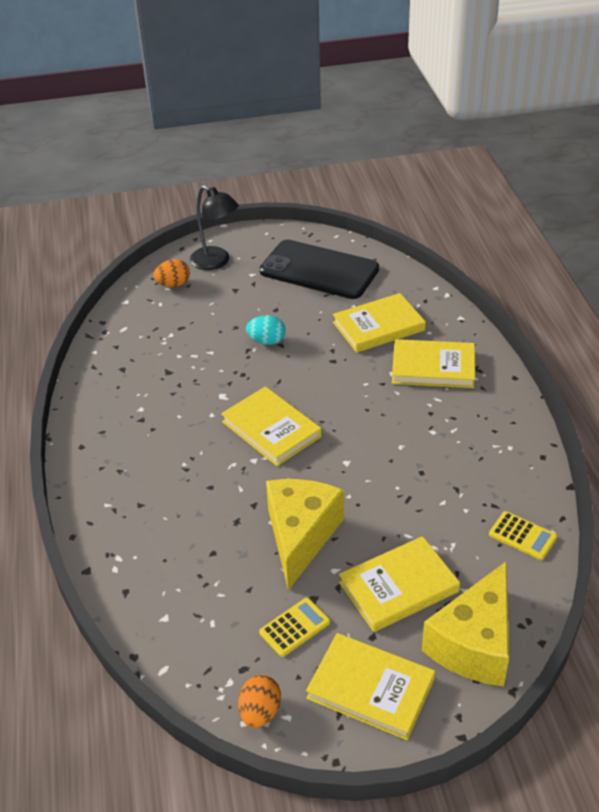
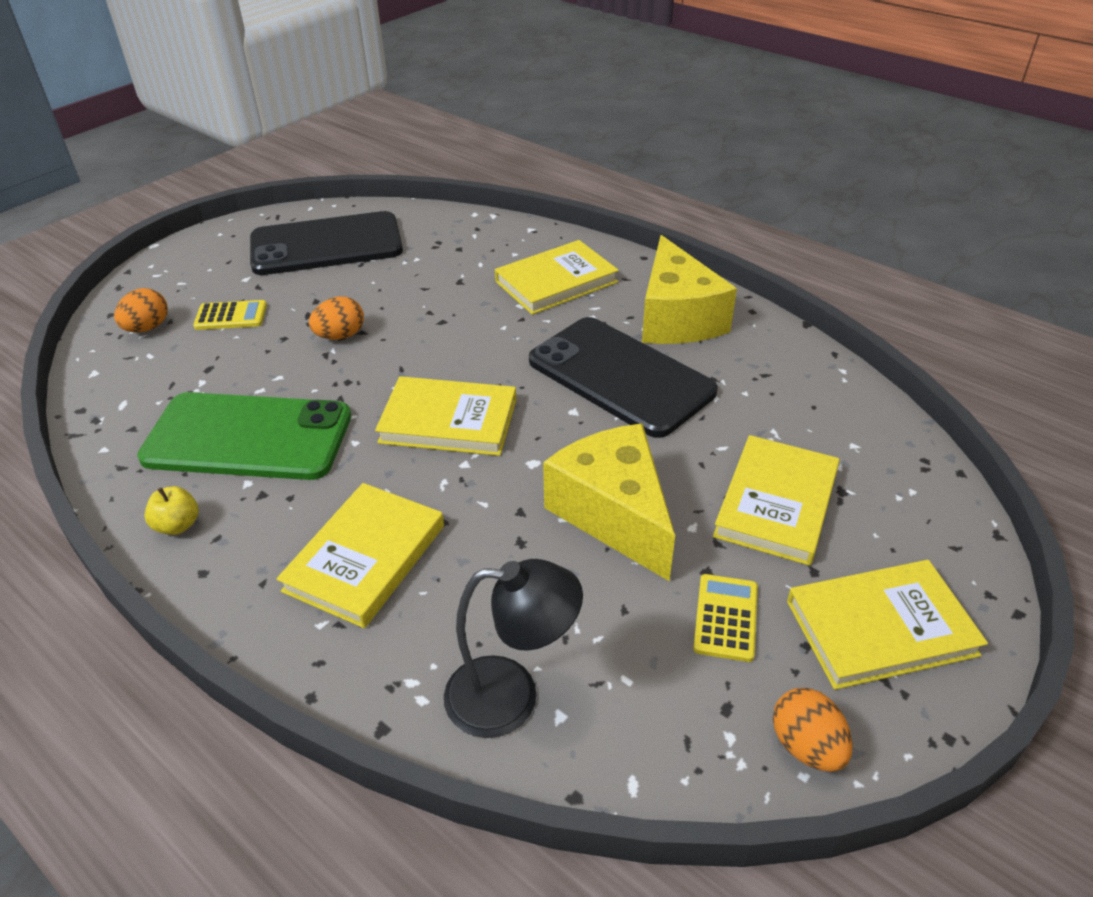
camera: 40 degrees left, 0 degrees up
(91, 414) = (178, 525): none -> yellow apple
(163, 382) = (248, 437): none -> green phone
(216, 262) = (183, 284): black lamp -> black lamp (511, 696)
(267, 341) = (340, 336): turquoise egg -> orange egg
(378, 326) = (455, 269): yellow book -> yellow book (365, 558)
(399, 455) = (620, 376): none -> black phone
(474, 643) = (910, 512): yellow cheese -> yellow cheese (677, 318)
(522, 536) = (823, 387): yellow calculator -> yellow calculator (231, 316)

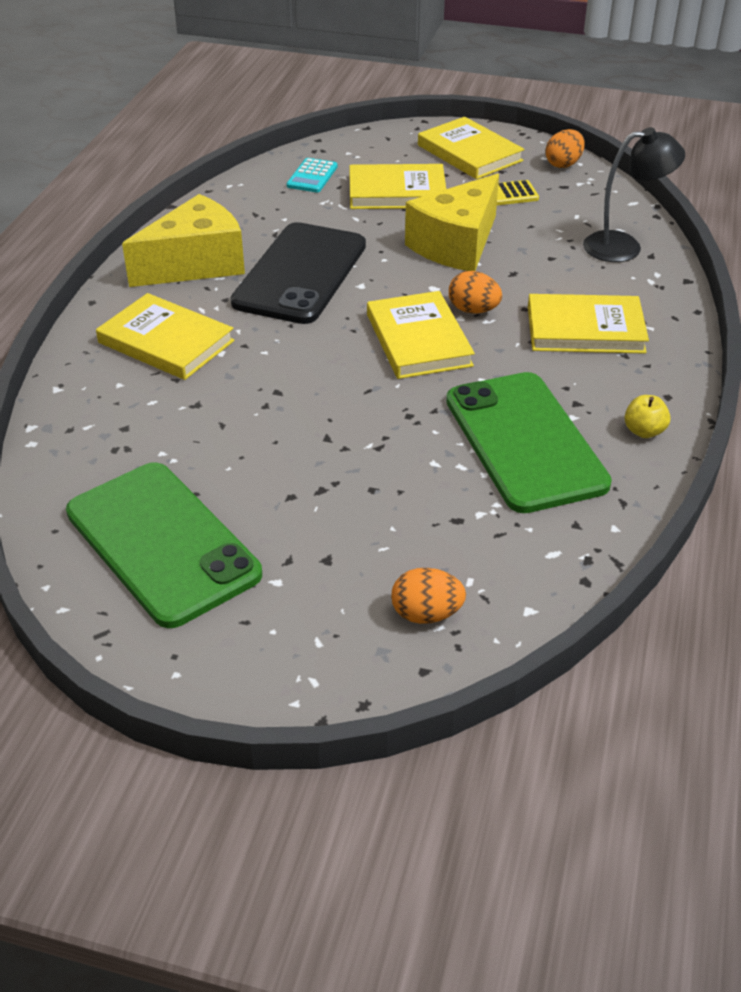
camera: 115 degrees left, 0 degrees up
(231, 316) = (360, 551): yellow calculator -> none
(326, 245) = (162, 543): black phone -> green phone
(340, 336) = (343, 449): orange egg -> orange egg (473, 310)
(511, 696) = (624, 246): black lamp -> black lamp turned 105 degrees clockwise
(846, 439) = (312, 176): none -> turquoise calculator

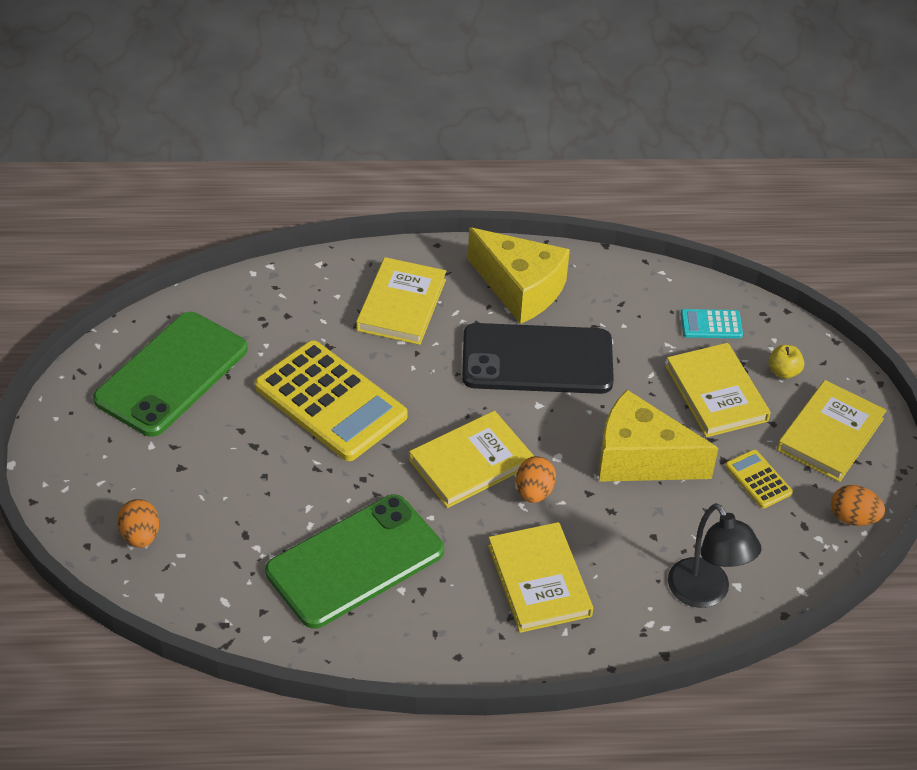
camera: 70 degrees right, 5 degrees up
(283, 418) = (330, 402): none -> yellow calculator
(644, 431) = (399, 644): yellow apple -> yellow apple (783, 372)

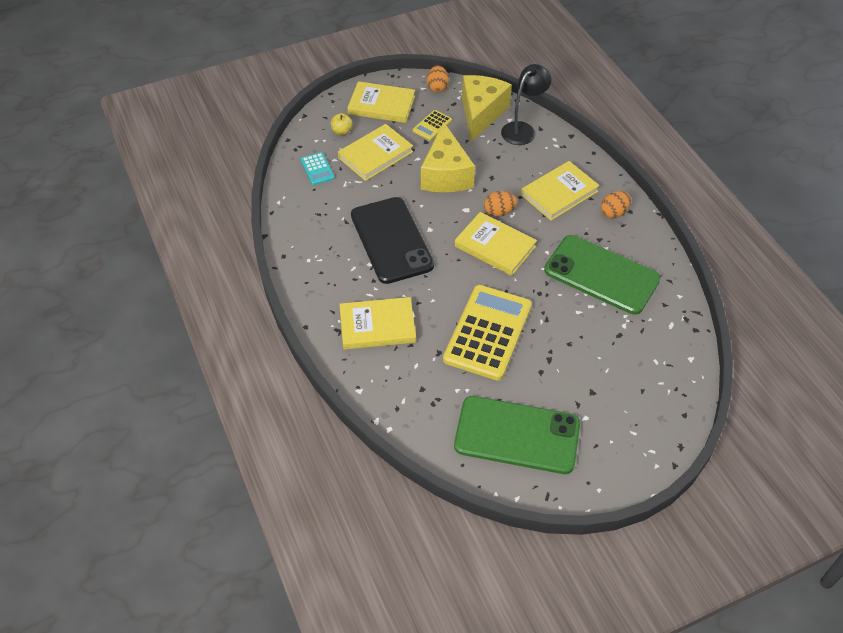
camera: 110 degrees left, 5 degrees up
(140, 536) = (657, 389): orange egg -> orange egg (613, 213)
(520, 289) = (329, 267): yellow cheese -> yellow cheese (481, 113)

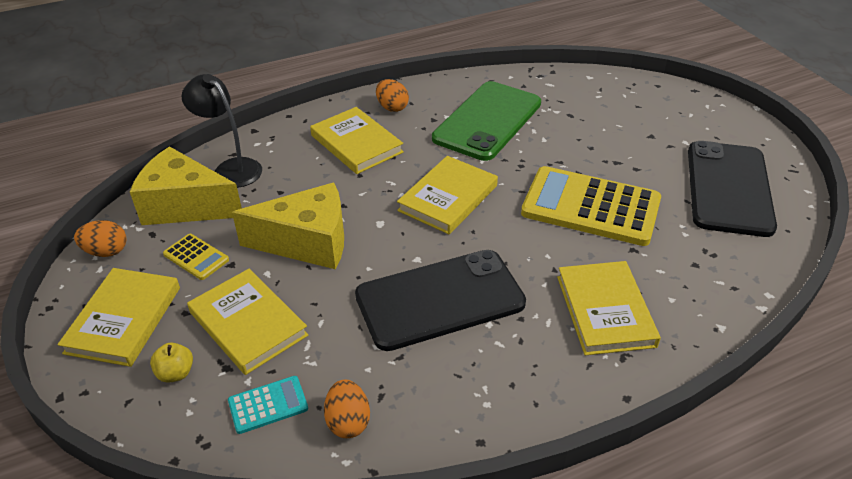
camera: 90 degrees left, 10 degrees down
(499, 212) = (387, 193): orange egg -> orange egg (348, 421)
(517, 435) = (729, 188): green phone -> black phone

